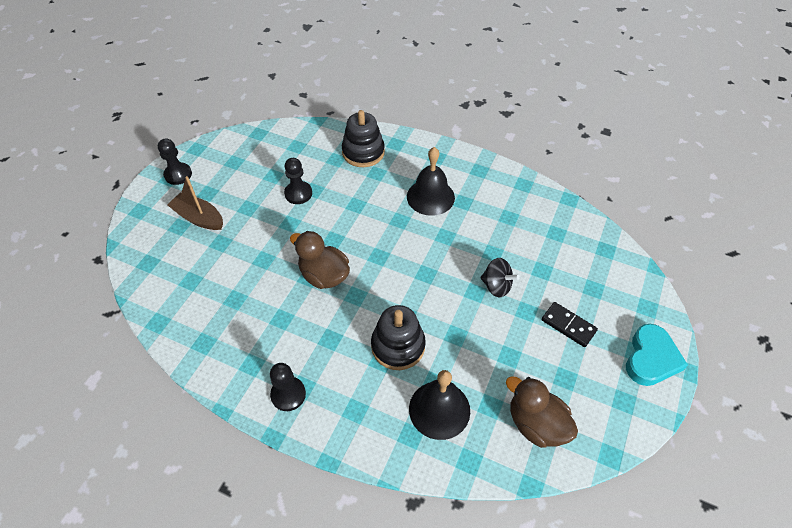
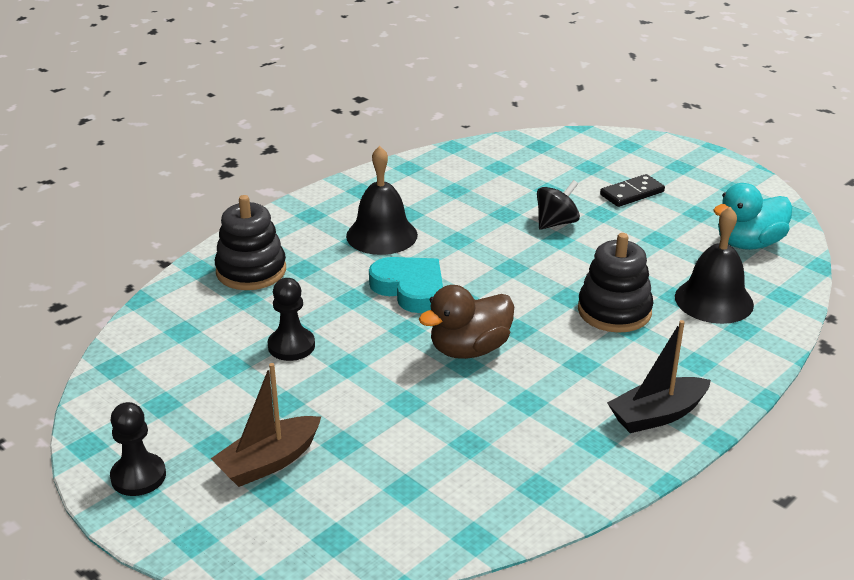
camera: 70 degrees left, 20 degrees down
(288, 394) = (657, 415): black pawn -> black boat
(536, 424) = (748, 243): brown duck -> turquoise duck
(651, 358) = (690, 161): turquoise heart -> turquoise heart (410, 289)

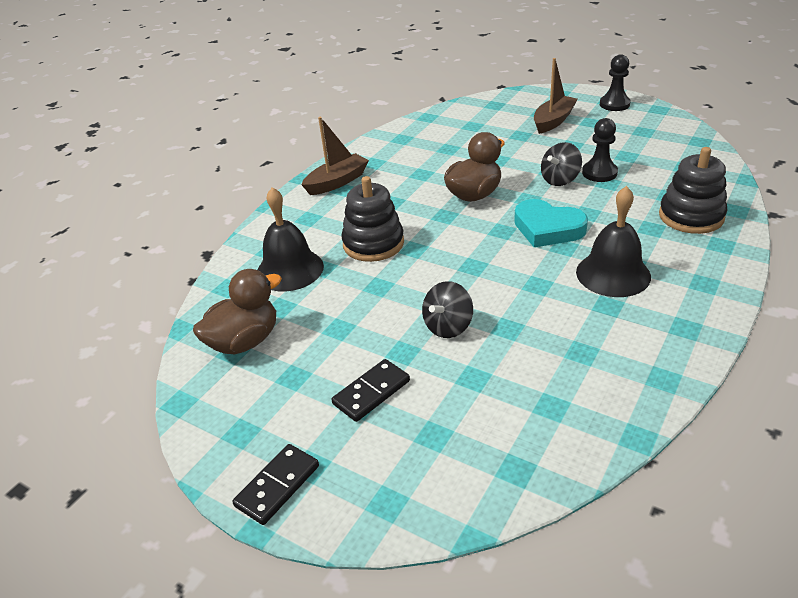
camera: 170 degrees right, 5 degrees up
(348, 347) = (560, 180): none -> black spinning top
(657, 415) = (337, 182): black boat -> brown boat
(701, 161) = (277, 486): none -> black domino
(748, 243) = (244, 341): turquoise duck -> brown duck

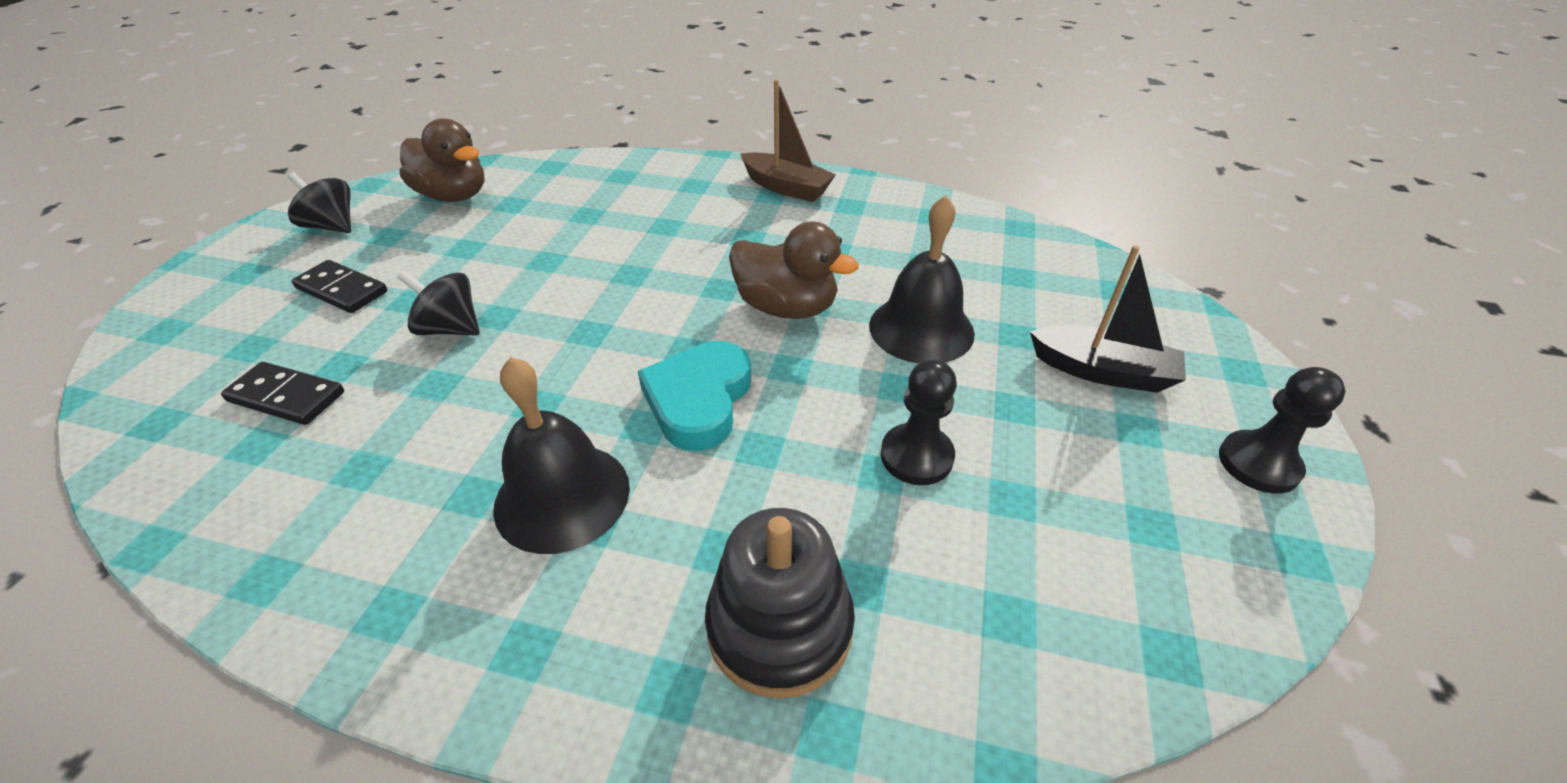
camera: 70 degrees right, 5 degrees up
(277, 486) = (227, 259): black domino -> black domino (286, 397)
(290, 270) = (582, 195): black bell -> black bell (921, 329)
(373, 243) = (640, 240): black stacking toy -> none
(553, 121) = (1102, 371): brown boat -> black boat
(560, 180) = (869, 401): black spinning top -> black spinning top (332, 226)

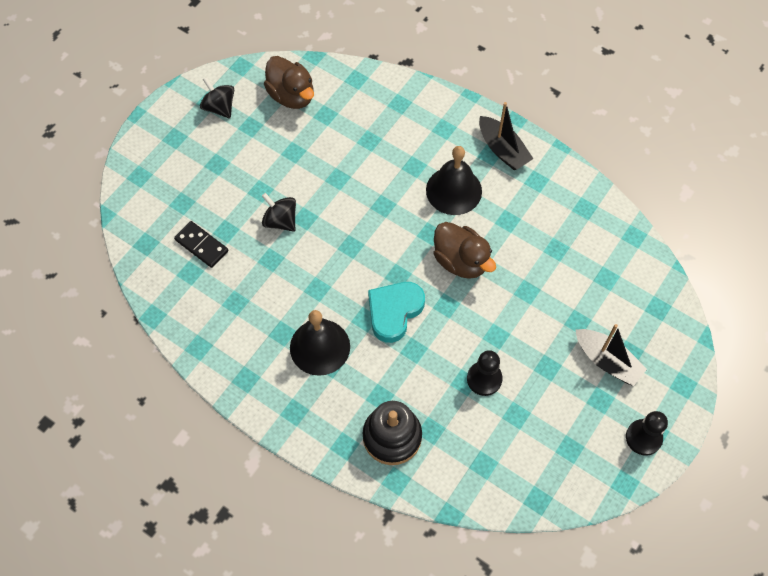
camera: 20 degrees right, 20 degrees up
(342, 290) = (225, 170): black domino -> none
(786, 188) = (502, 150): brown boat -> black boat
(921, 329) = (527, 301): black bell -> black bell (454, 190)

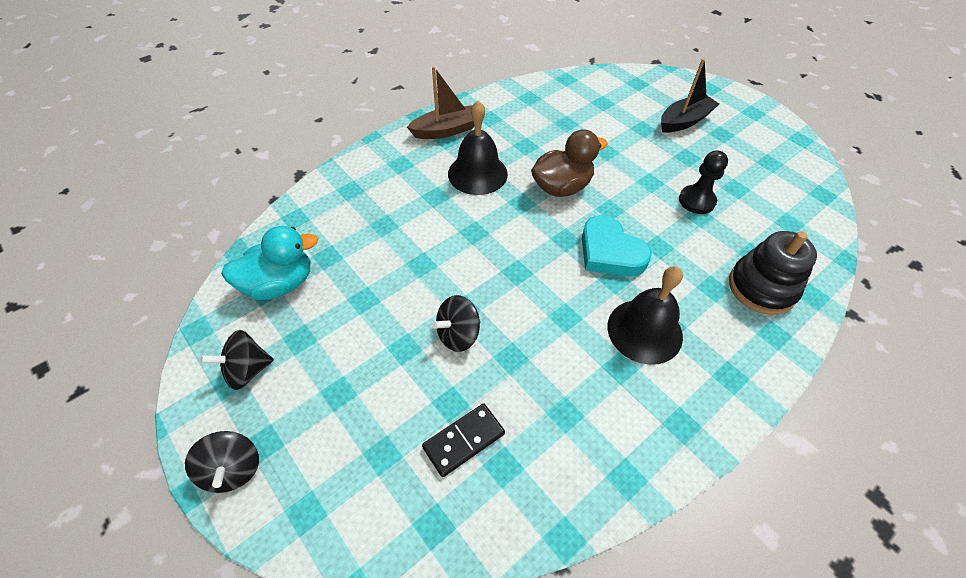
camera: 75 degrees left, 10 degrees down
(155, 129) = (233, 469): none -> black spinning top
(291, 96) = (279, 284): brown duck -> turquoise duck
(502, 150) = (446, 130): black boat -> brown boat
(643, 438) = (757, 119): black pawn -> none

